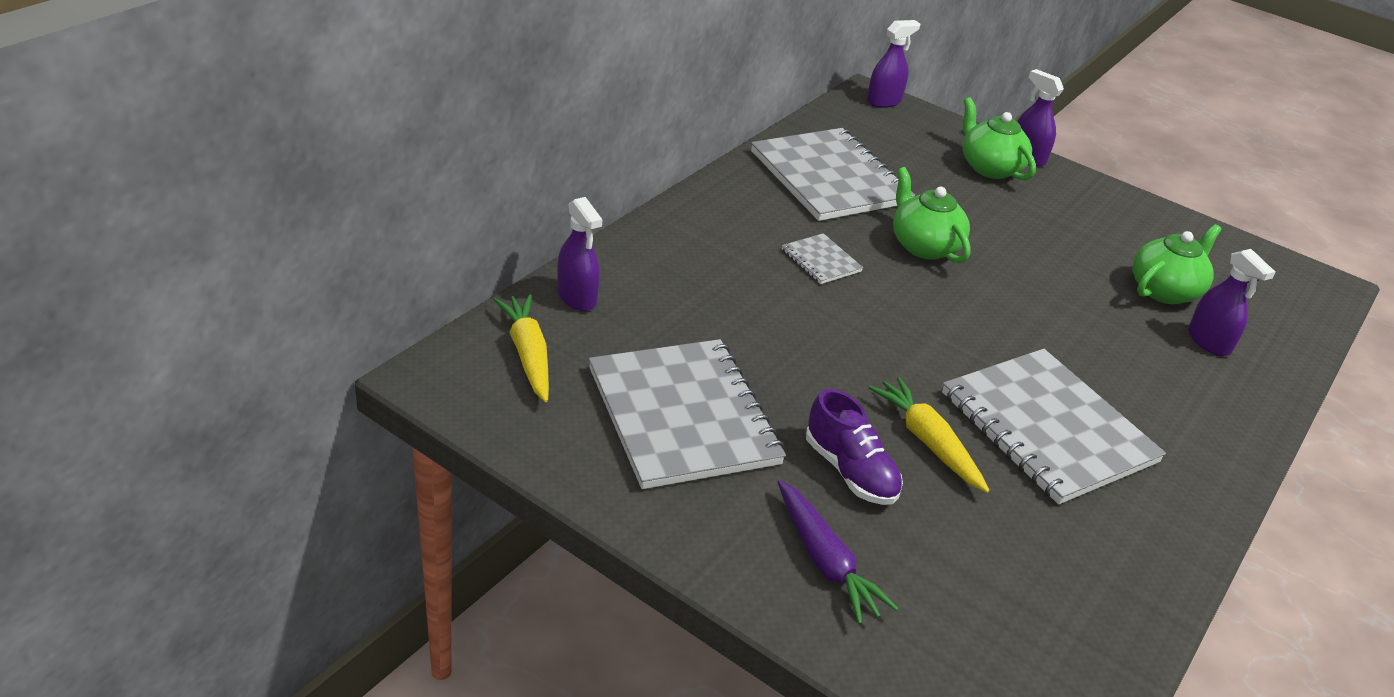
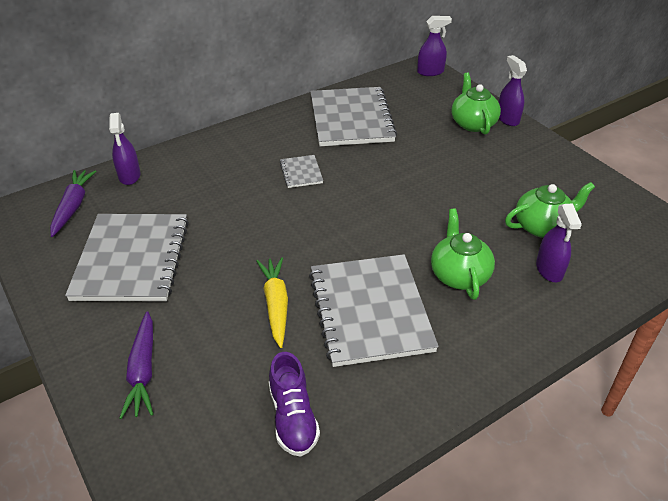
camera: 25 degrees right, 5 degrees up
(528, 354) = (73, 206): yellow carrot -> purple carrot
(850, 471) = (207, 315): purple shoe -> purple shoe (293, 417)
(923, 246) = (380, 171): green teapot -> green teapot (459, 275)

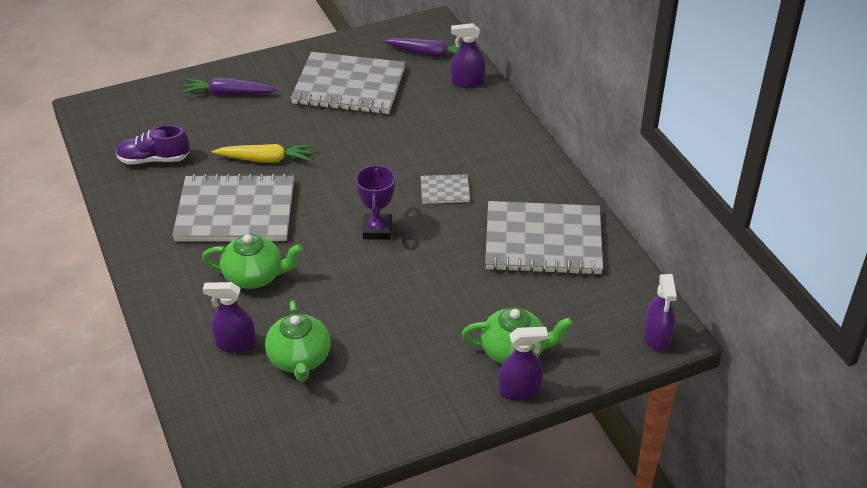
camera: 100 degrees right, 0 degrees up
(366, 205) = (377, 230): none -> purple trophy

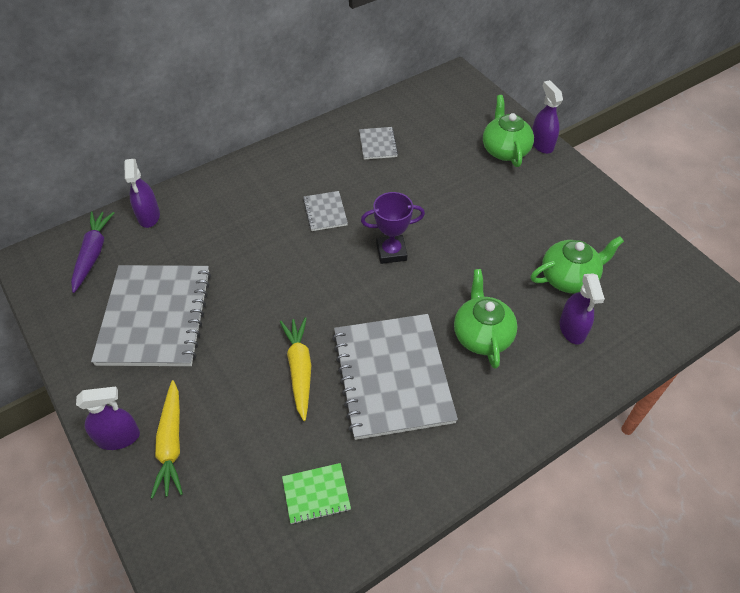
camera: 100 degrees left, 10 degrees up
(154, 159) = (316, 494): purple shoe -> green notebook
(228, 94) = (171, 444): purple carrot -> yellow carrot
(543, 241) = (378, 144): grey notebook -> grey notebook, size x0.44
(656, 338) = (463, 83): purple spray bottle -> purple spray bottle (118, 437)

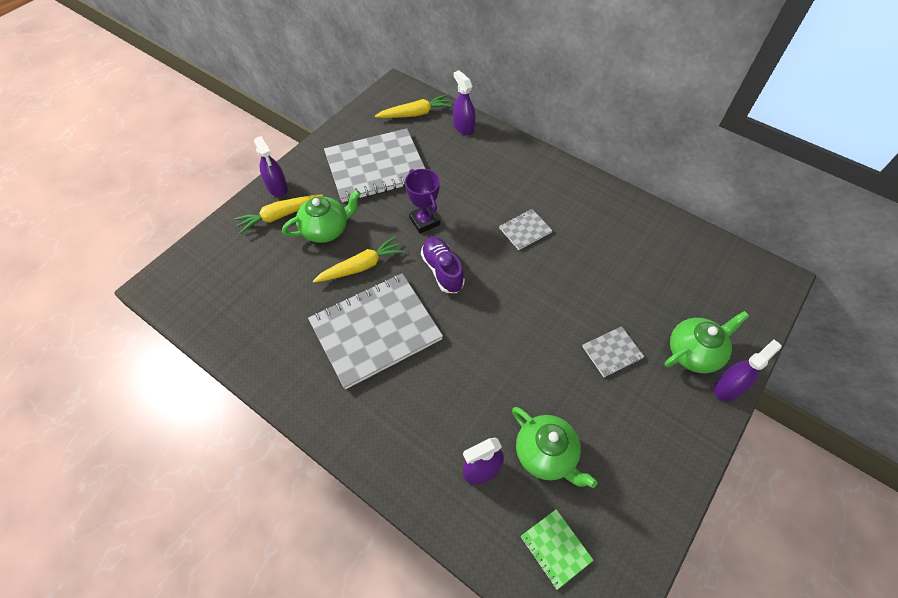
camera: 70 degrees right, 5 degrees up
(93, 254) = (415, 114): purple carrot -> yellow carrot
(149, 216) = (463, 127): purple spray bottle -> purple spray bottle turned 90 degrees clockwise
(316, 494) = (261, 312): green notebook -> green notebook (555, 548)
(342, 295) = (442, 270): none -> purple shoe
(378, 144) = (630, 242): grey notebook -> grey notebook (612, 352)
(391, 252) = (504, 291): purple trophy -> purple trophy (424, 221)
(482, 335) = (443, 388): green teapot -> green teapot (326, 229)

